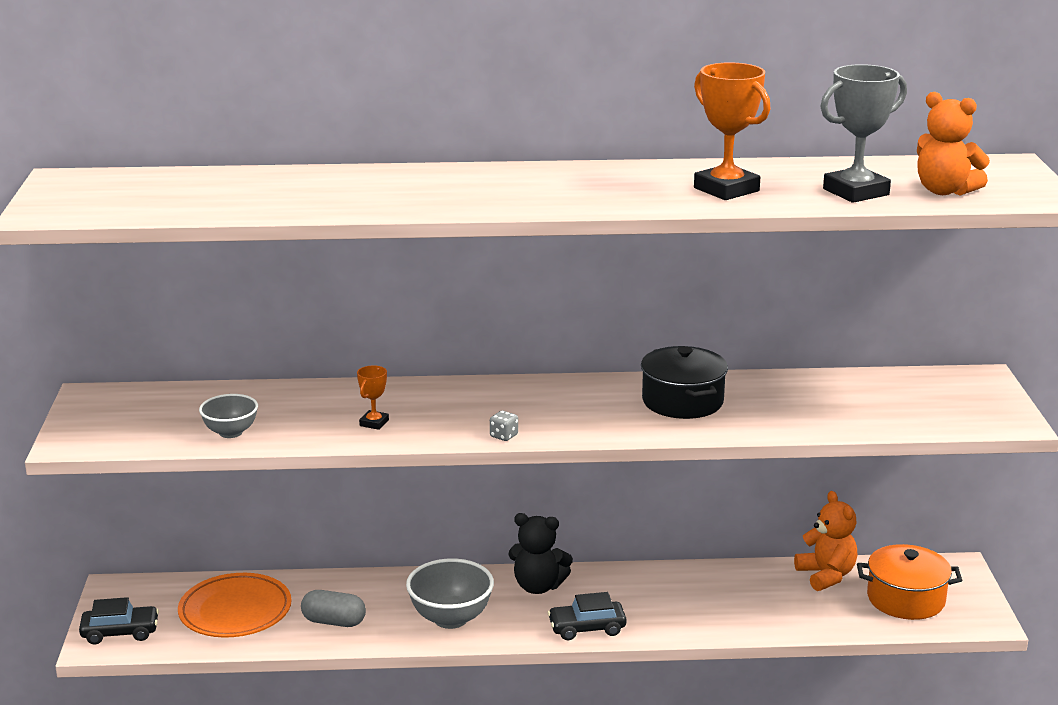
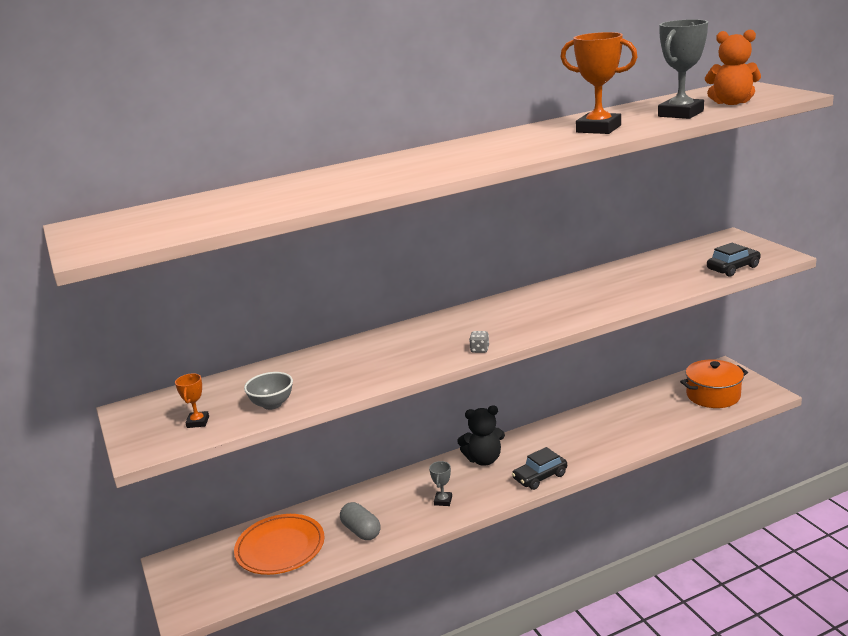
camera: 20 degrees left, 0 degrees up
(120, 632) = (199, 595): black car -> black car (733, 268)
(334, 622) = (361, 531): grey capsule -> grey capsule turned 60 degrees clockwise
(374, 423) = (377, 367): orange trophy -> orange trophy (198, 422)
(451, 618) = (443, 501): grey bowl -> grey trophy
(682, 401) = (573, 296): black pot -> none
(826, 575) = (654, 396): orange teddy bear -> none

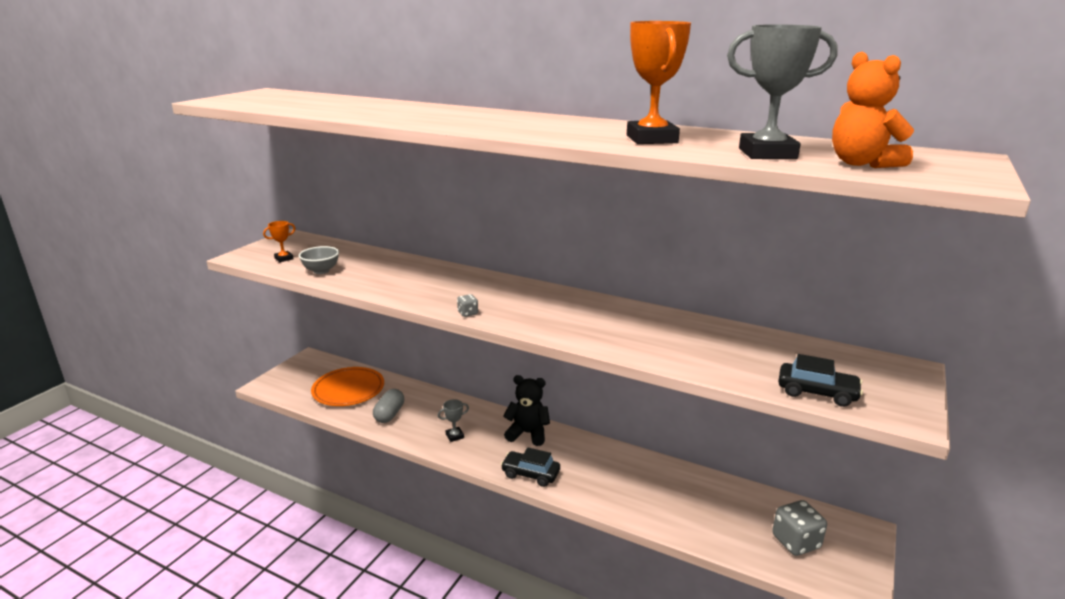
camera: 50 degrees right, 0 degrees up
(484, 459) = (528, 433): black teddy bear -> black teddy bear turned 150 degrees clockwise
(713, 395) = (795, 542): orange pot -> grey dice

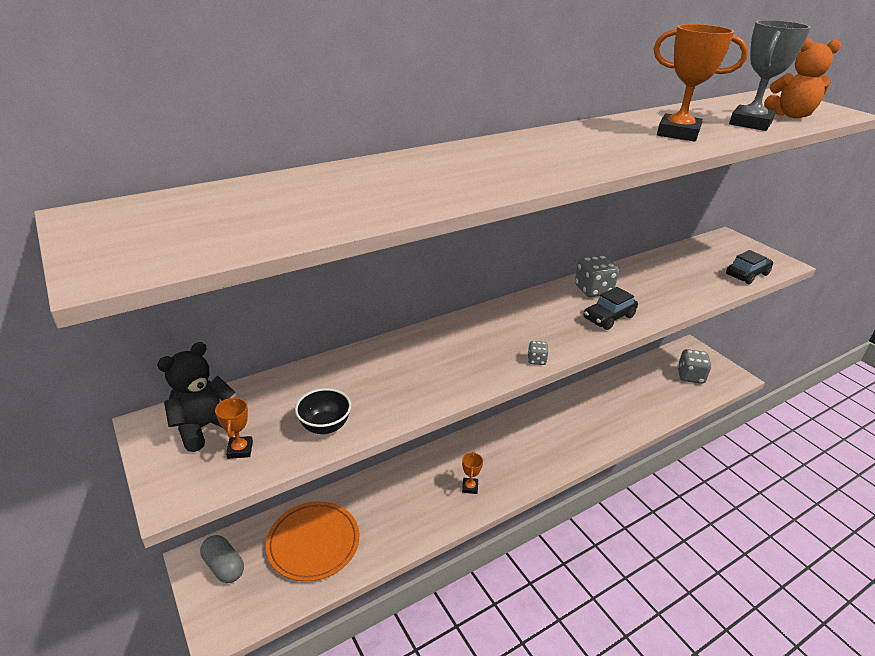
camera: 60 degrees left, 10 degrees up
(321, 271) = (325, 426): grey bowl -> black bowl
(389, 414) = (394, 523): grey capsule -> grey capsule (224, 566)
(454, 436) = (470, 487): grey trophy -> orange trophy
(528, 433) = (500, 439): black teddy bear -> black teddy bear (204, 427)
(530, 474) = (557, 462): black car -> black car (609, 317)
(622, 314) = (593, 290): none -> grey dice

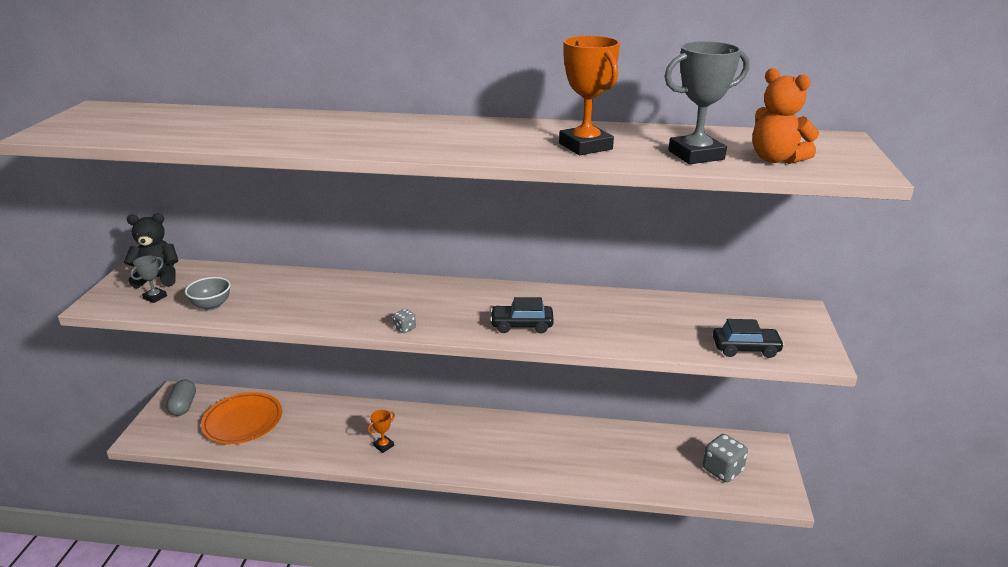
camera: 40 degrees right, 5 degrees down
(240, 450) = (155, 297): orange trophy -> grey trophy
(325, 426) = (212, 306): black bowl -> grey bowl
(593, 290) = (550, 301): grey dice -> none

